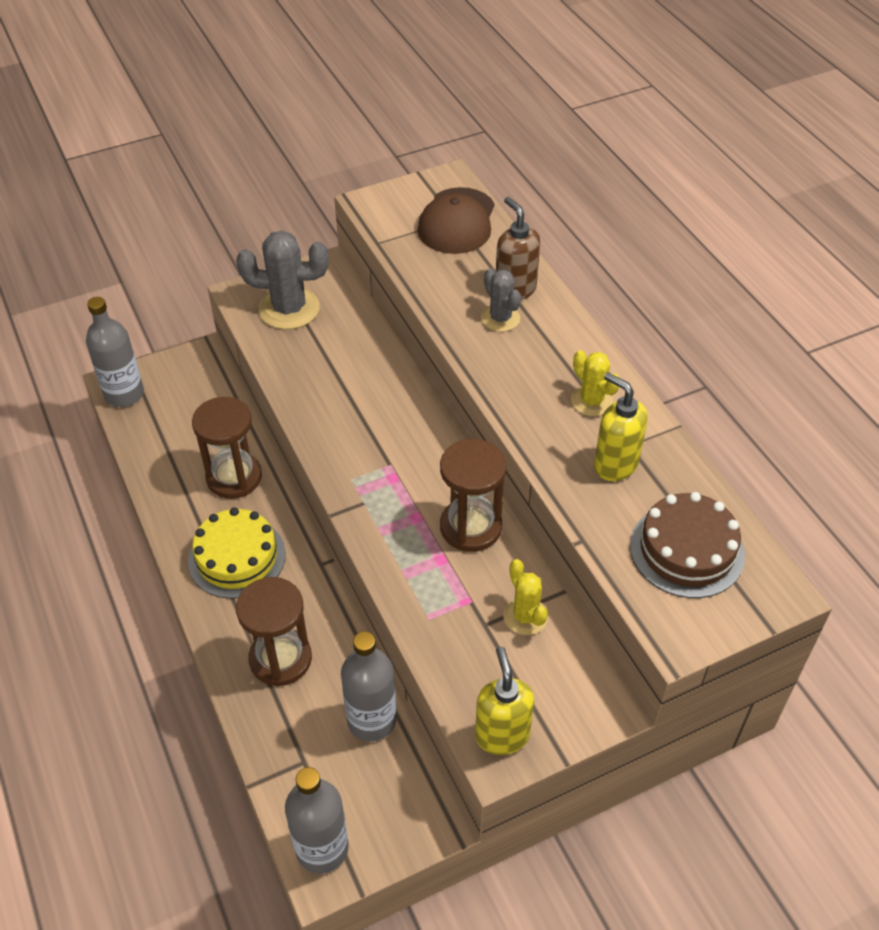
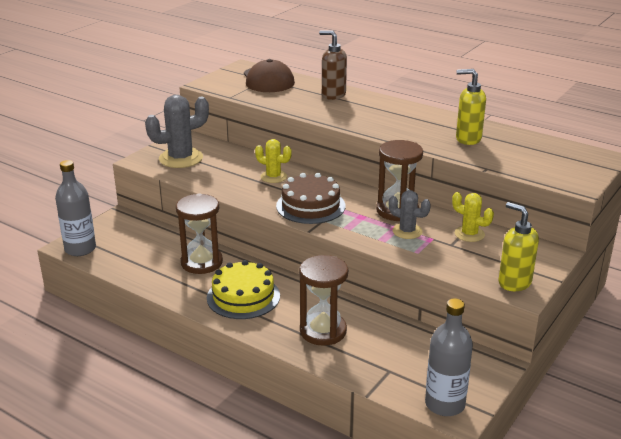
camera: 30 degrees left, 20 degrees down
(371, 720) = (410, 336): grey bottle -> none
(500, 318) = (338, 106): grey cactus -> grey cactus (407, 231)
(591, 401) = (426, 121): yellow cactus -> yellow cactus (273, 177)
(687, 550) = (542, 156): brown cake -> brown cake (310, 206)

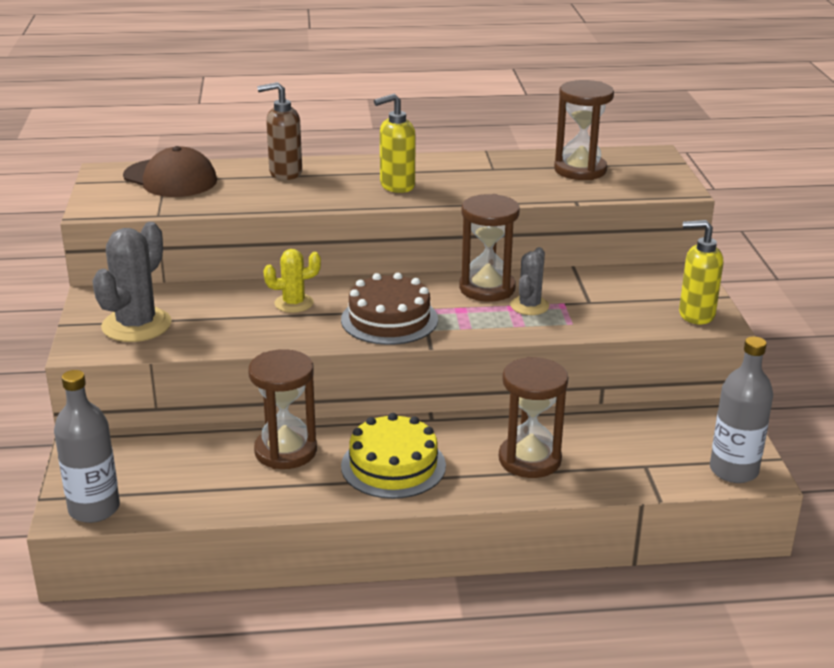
camera: 40 degrees left, 0 degrees up
(407, 231) = (529, 306): grey cactus -> grey cactus turned 60 degrees counterclockwise
(468, 139) = (509, 176): yellow soap dispenser -> yellow soap dispenser (396, 186)
(469, 234) = (590, 284): yellow cactus -> none
(525, 150) = (580, 170): none -> brown hourglass

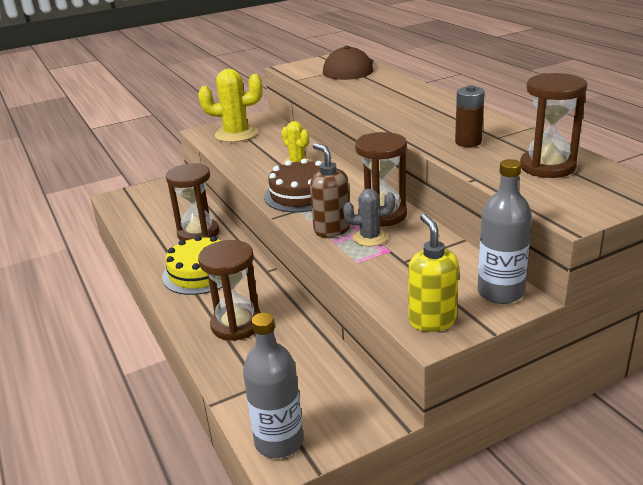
camera: 70 degrees right, 0 degrees up
(94, 509) = (119, 202): grey bottle -> grey bottle (500, 292)
(136, 325) = (236, 134): grey cactus -> yellow cactus
(285, 173) = (395, 88): brown soap dispenser -> brown soap dispenser (331, 230)
(396, 186) = (416, 118): yellow soap dispenser -> none
(490, 182) = (468, 142): none -> brown battery

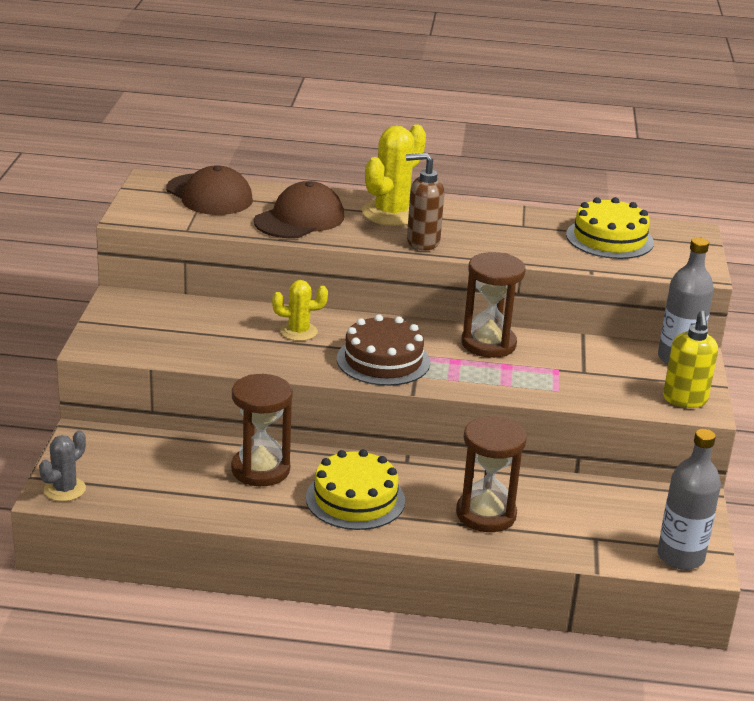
camera: 60 degrees left, 0 degrees up
(236, 134) = (148, 331): yellow cactus -> yellow cactus (391, 213)
(331, 230) = (482, 377): brown soap dispenser -> brown soap dispenser (422, 242)
(363, 91) = (299, 219): none -> brown cap
(370, 237) = (523, 367): grey cactus -> grey cactus (65, 489)
(432, 320) = (685, 400): yellow soap dispenser -> yellow soap dispenser turned 105 degrees counterclockwise
(468, 142) = (515, 239): brown battery -> none
(547, 167) = (609, 238): brown hourglass -> yellow cake

